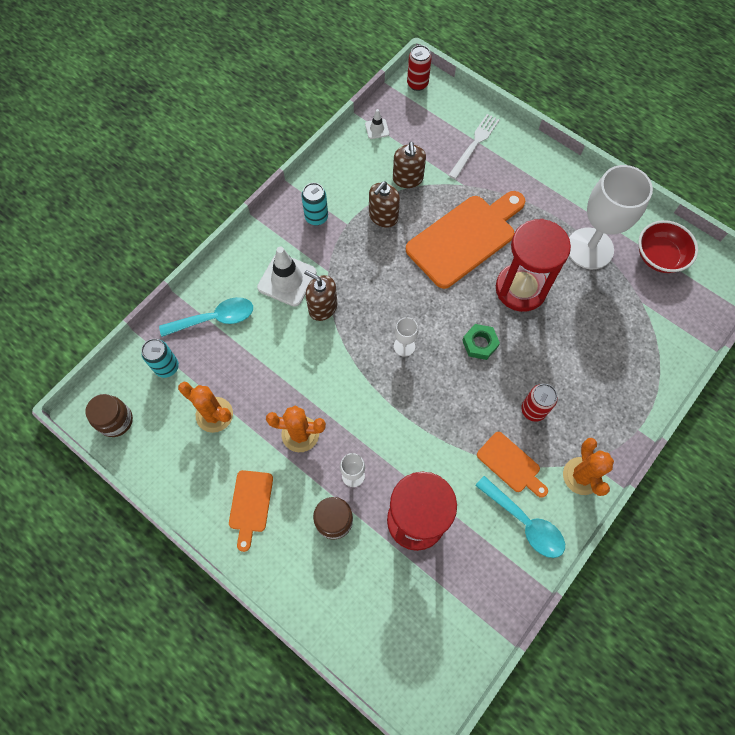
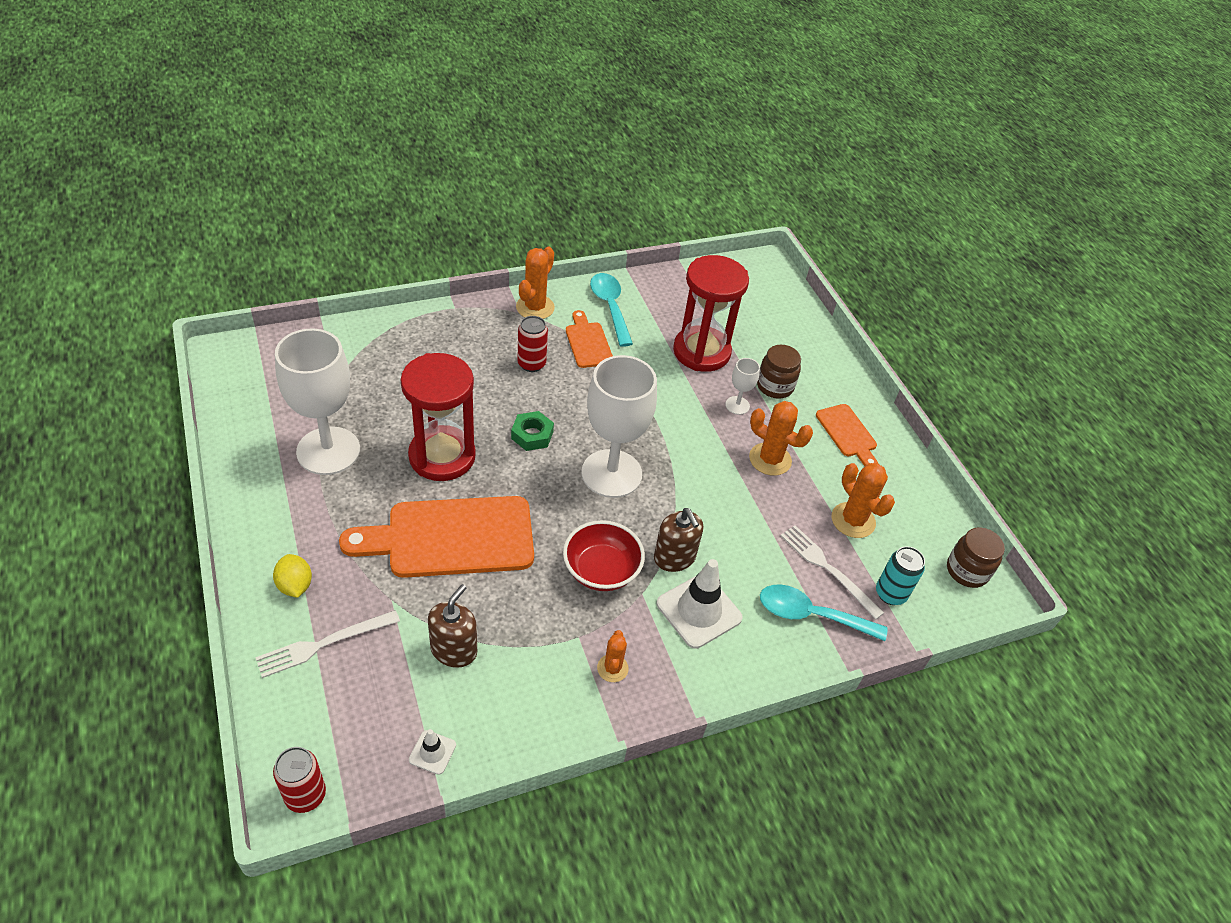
camera: 155 degrees left, 20 degrees down
(216, 361) = (828, 569): none -> white fork
(250, 505) = (847, 433): orange cutting board -> orange cutting board turned 120 degrees clockwise
(316, 217) = (612, 668): turquoise can -> orange cactus
(383, 216) = (526, 619): brown soap dispenser -> none
(404, 346) = (611, 473): white goblet -> white goblet, size x2.30
(519, 162) = (295, 585): none -> yellow lemon
(659, 256) = (269, 405): red bowl -> red bowl (601, 570)

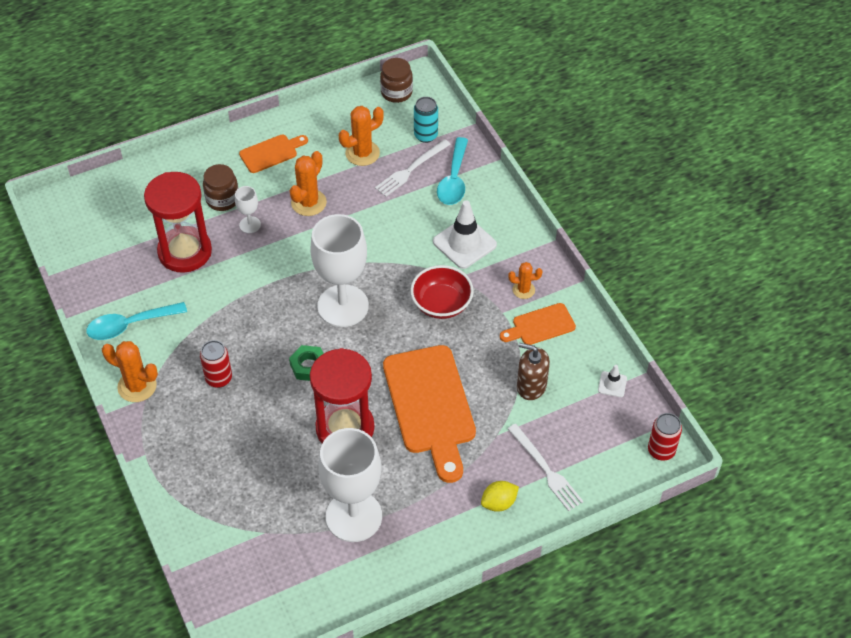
camera: 90 degrees left, 5 degrees up
(588, 342) = (183, 338): orange cutting board -> orange cutting board (540, 325)
(674, 557) = (420, 260): brown soap dispenser -> none

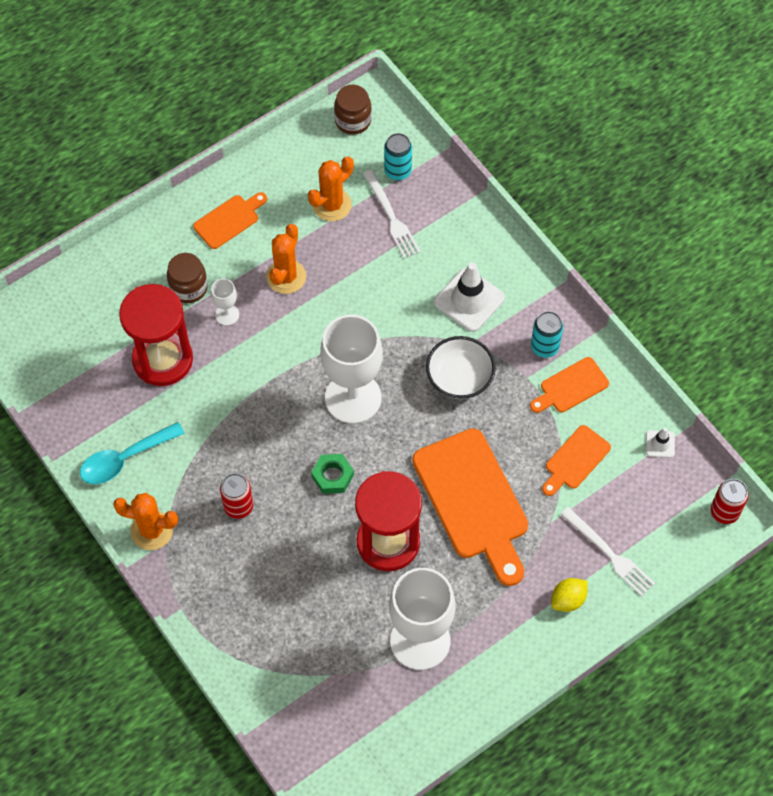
camera: 10 degrees left, 10 degrees up
(411, 169) = (391, 216): white fork -> white fork turned 60 degrees counterclockwise
(441, 304) = (459, 378): red bowl -> white bowl
(454, 180) = (441, 223): turquoise spoon -> none
(523, 290) = (544, 347): orange cactus -> turquoise can
(531, 386) = (575, 460): brown soap dispenser -> orange cutting board

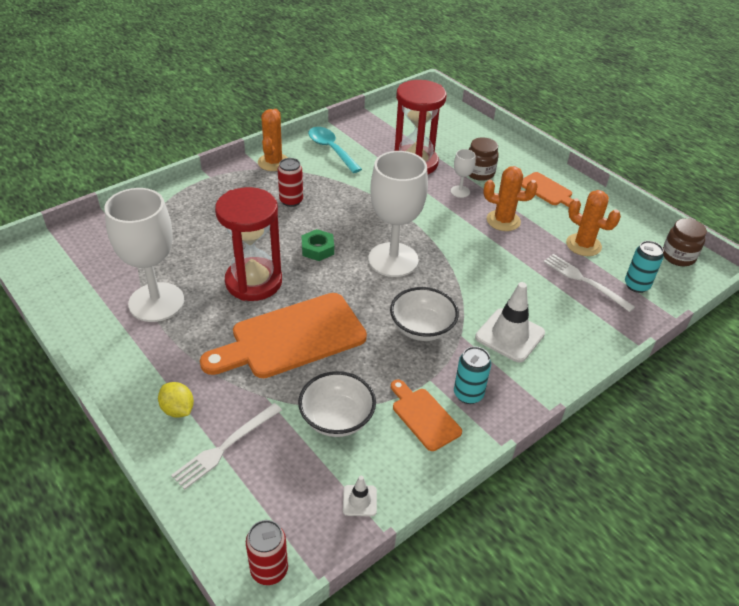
camera: 85 degrees right, 20 degrees down
(391, 216) = (585, 281): white fork -> white fork turned 75 degrees clockwise
(575, 460) = (337, 418): orange cutting board -> white bowl

